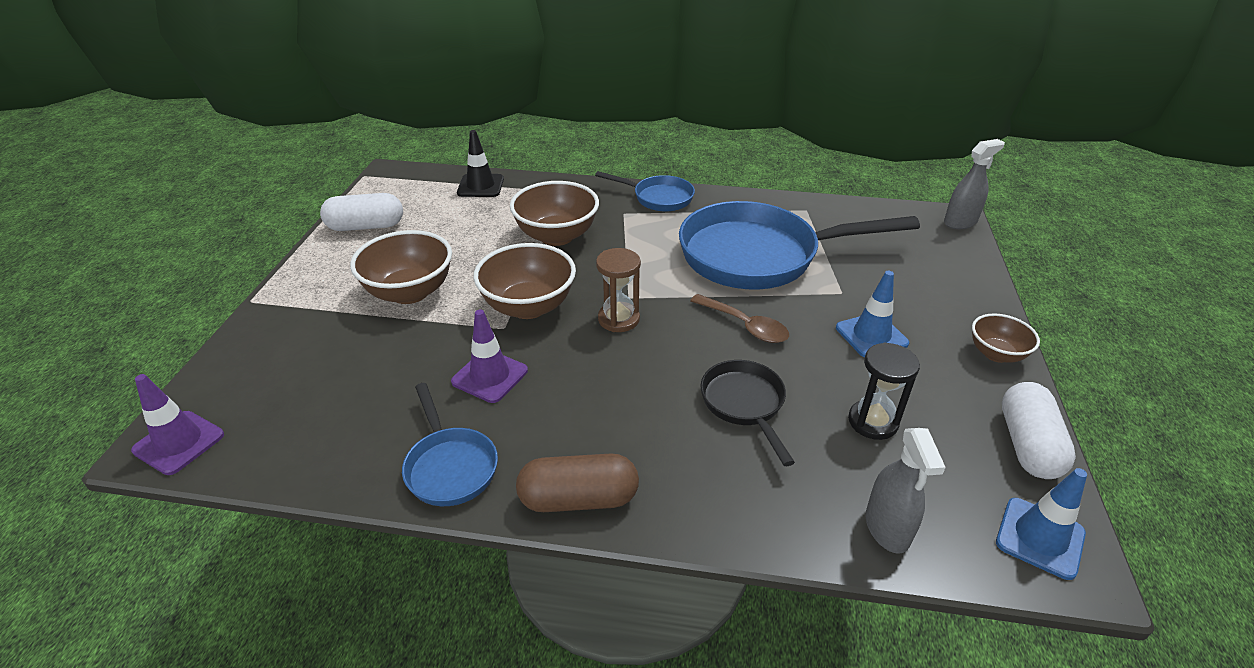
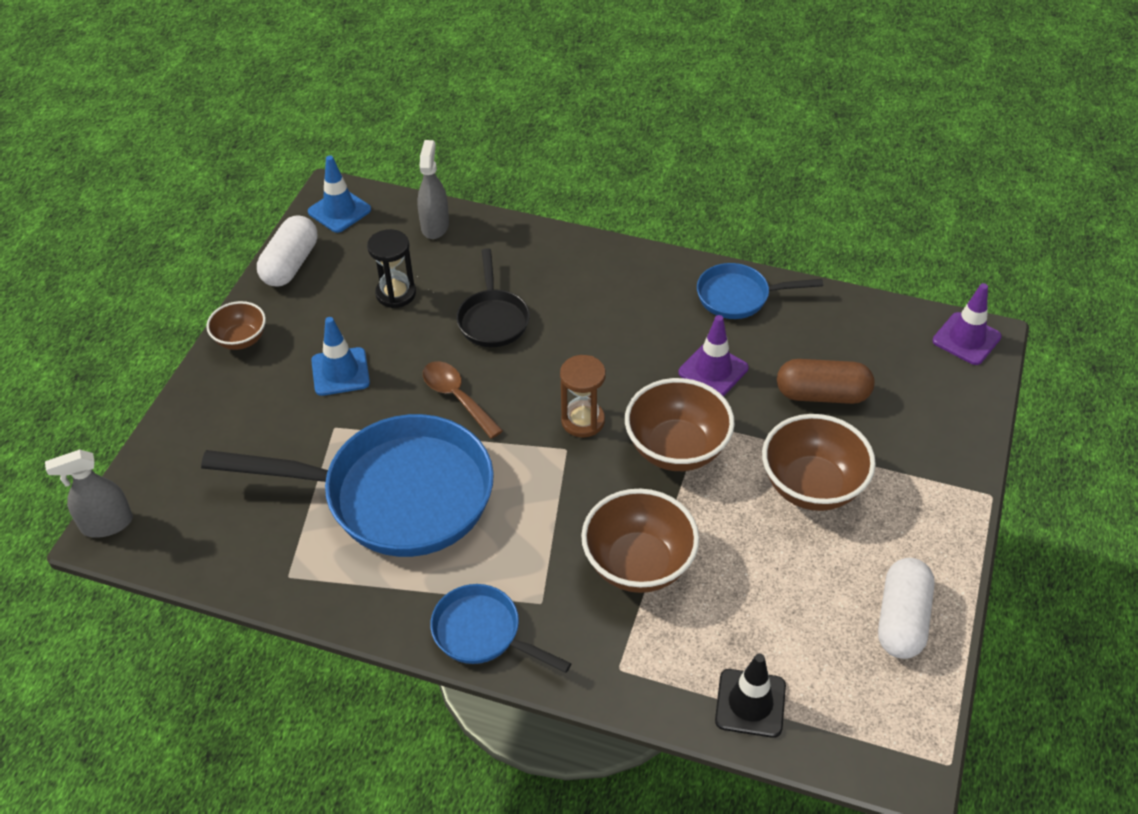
camera: 170 degrees left, 10 degrees up
(366, 226) = (901, 619): white capsule -> white capsule turned 75 degrees counterclockwise
(450, 466) = (739, 297): blue pan -> blue pan turned 75 degrees counterclockwise
(578, 499) = (642, 265): brown capsule -> brown capsule (822, 394)

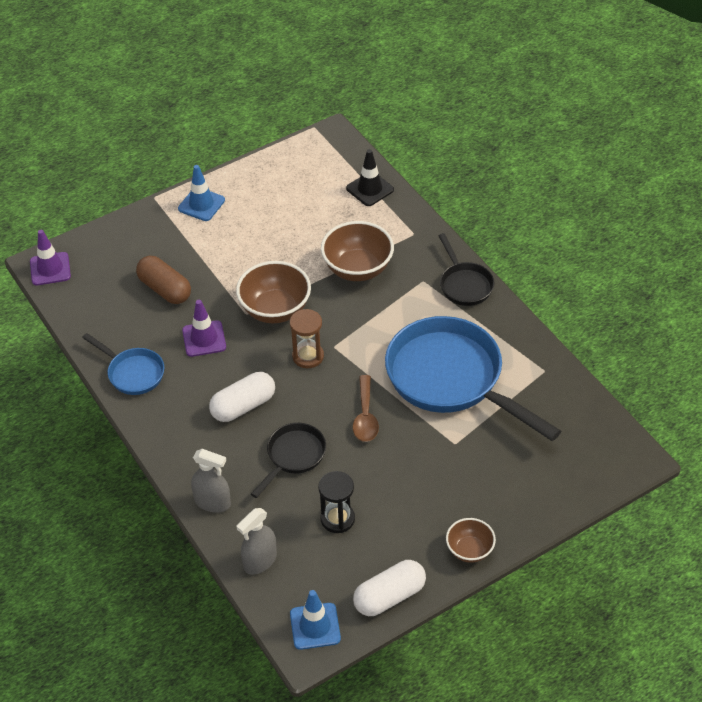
camera: 140 degrees left, 0 degrees up
(107, 524) = (633, 465): grey spray bottle -> grey spray bottle (212, 502)
(340, 372) = (422, 480): blue traffic cone -> blue traffic cone (201, 204)
(483, 633) = (464, 284): blue pan -> black pan
(812, 486) = (231, 251): brown bowl -> none
(901, 619) = (265, 178): white capsule -> white capsule (243, 406)

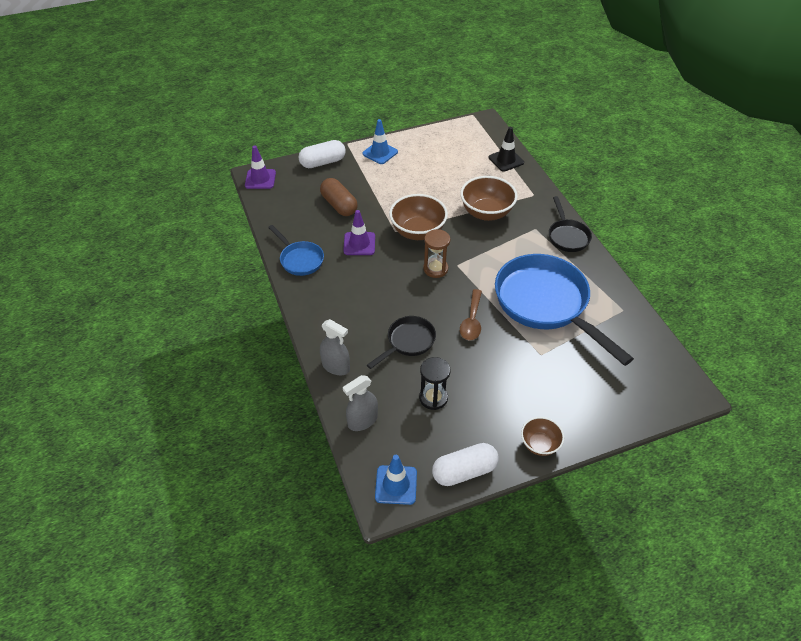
camera: 10 degrees right, 0 degrees up
(243, 406) = (377, 297): white capsule -> white capsule (323, 162)

